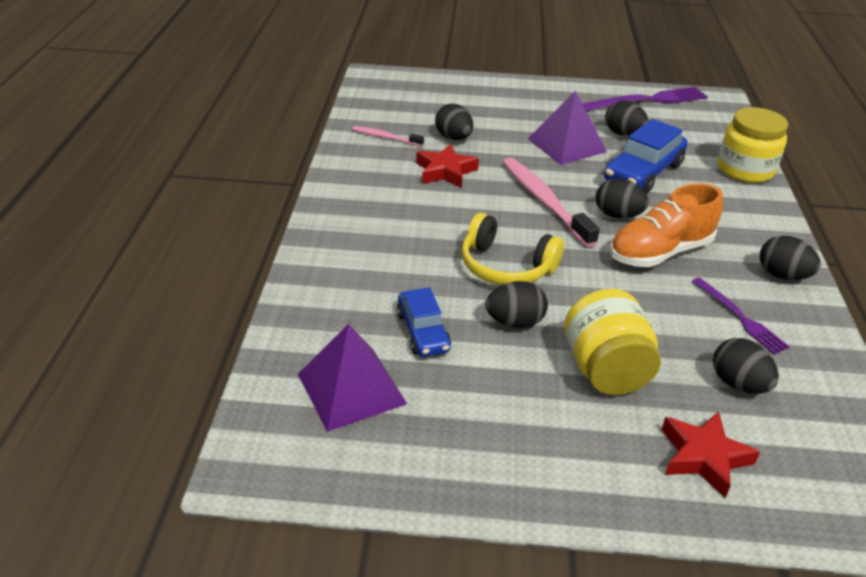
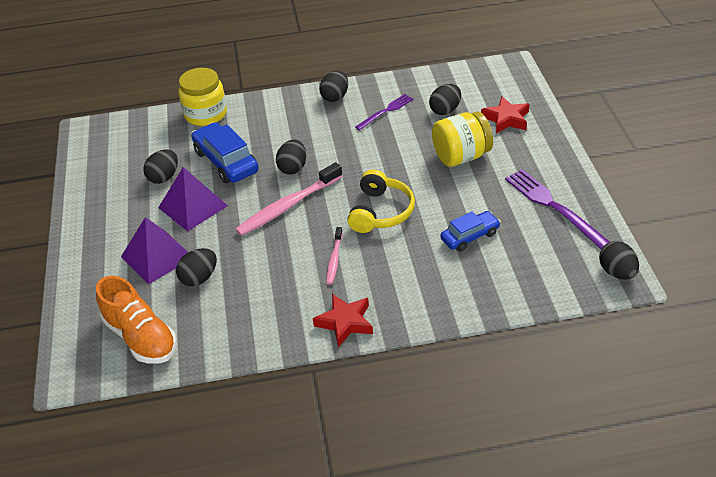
camera: 100 degrees left, 5 degrees up
(351, 388) = (538, 255): purple pyramid -> purple pyramid (157, 256)
(385, 137) = (211, 325): pink toothbrush -> pink toothbrush (334, 259)
(445, 171) = (261, 270): red star -> red star (345, 322)
(515, 322) = (438, 198): black egg -> black egg (617, 272)
(643, 172) = (226, 161): blue car -> blue car turned 150 degrees counterclockwise
(648, 100) = (96, 169): purple fork -> purple fork (554, 207)
(660, 252) = (331, 145): orange shoe -> orange shoe (141, 337)

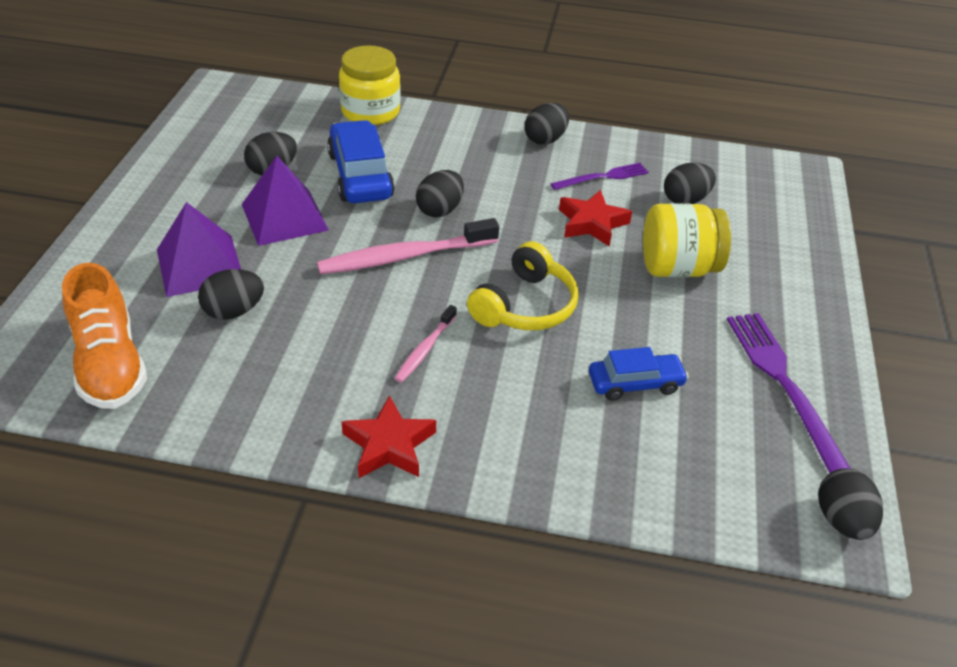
camera: 15 degrees right, 0 degrees up
(506, 119) = (767, 238): red star -> red star (592, 223)

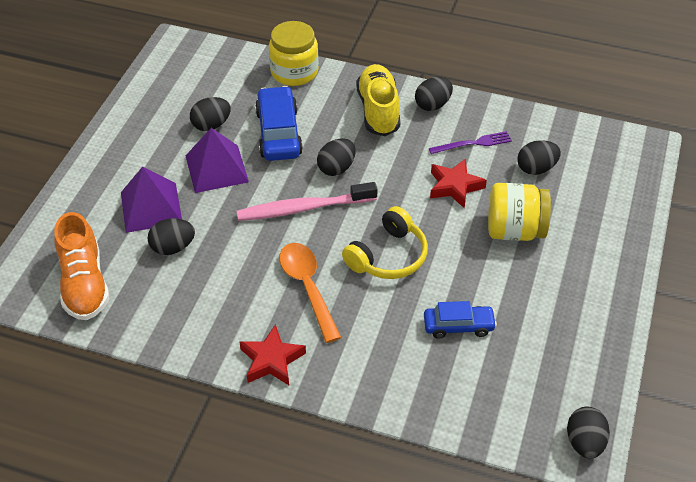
camera: 10 degrees right, 5 degrees up
(425, 349) = (307, 287): pink toothbrush -> orange spoon
(481, 147) = (378, 111): none -> yellow shoe
(783, 383) = (572, 334): purple fork -> none

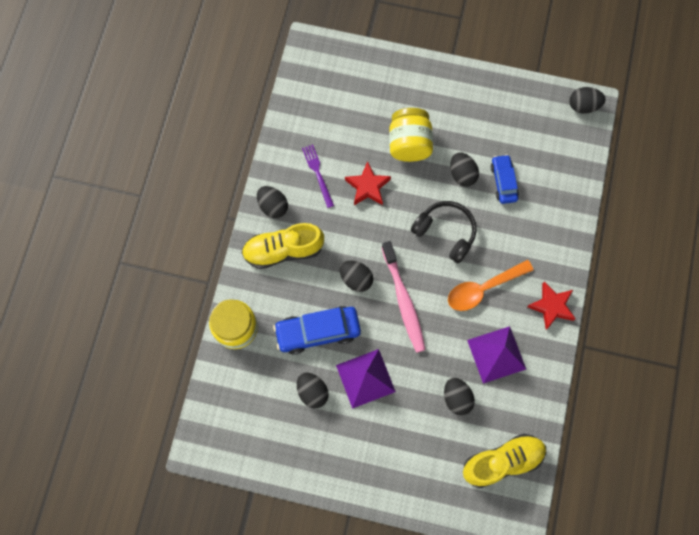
camera: 95 degrees left, 25 degrees up
(84, 284) = (502, 461): orange shoe -> yellow shoe
(151, 207) = (415, 425): purple pyramid -> purple pyramid (496, 354)
(388, 256) = (445, 233): yellow headphones -> black headphones
(536, 169) = (342, 127): black egg -> black egg (462, 174)

